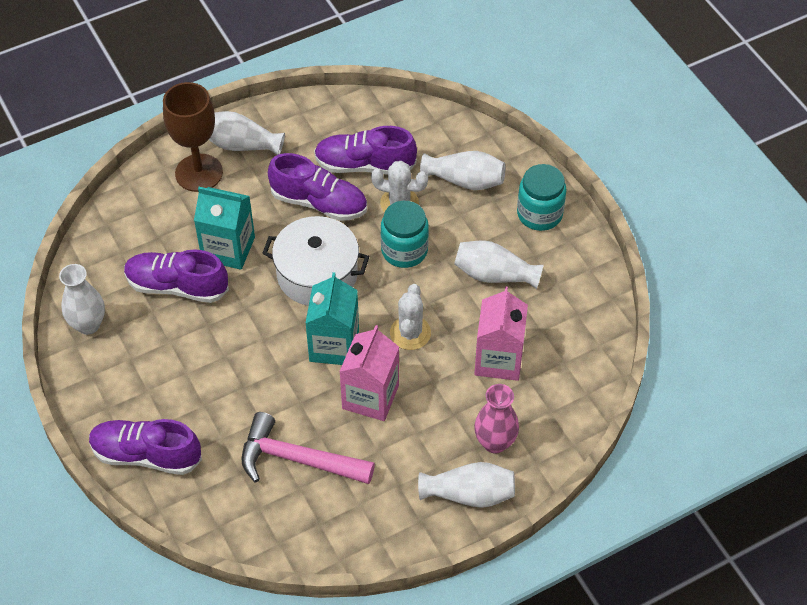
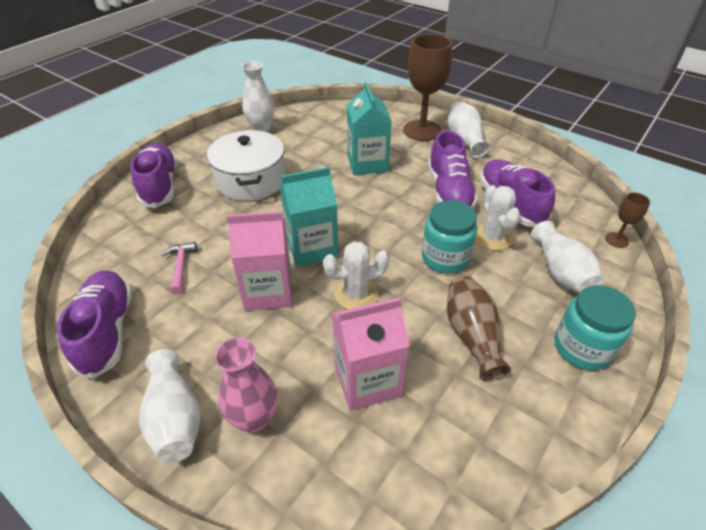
camera: 65 degrees right, 10 degrees down
(177, 286) = (317, 152): purple shoe -> purple shoe (107, 331)
(298, 459) = (180, 266): pink hammer -> pink hammer, size x0.50
(317, 274) = (378, 214): white pot -> white pot (251, 180)
(452, 120) = (616, 240): none -> brown goblet
(494, 275) = (472, 336): white vase -> brown vase

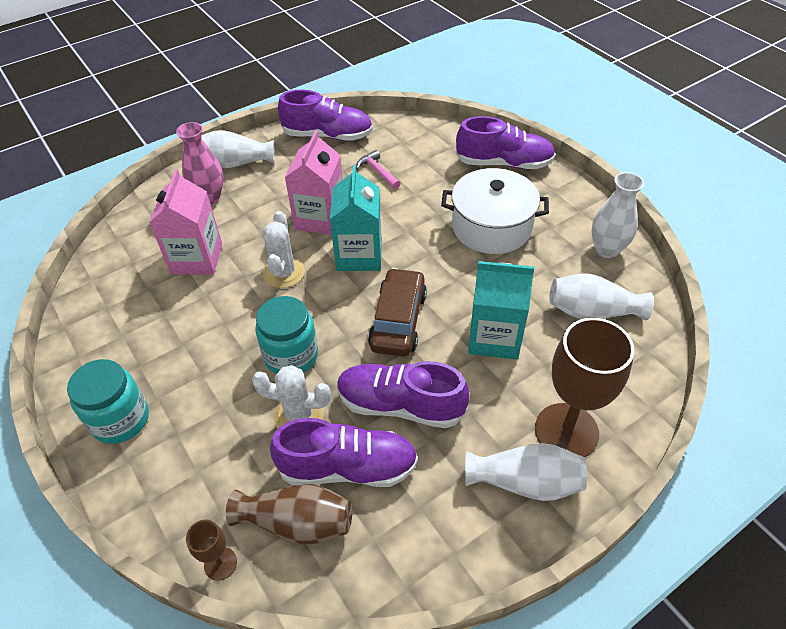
camera: 110 degrees right, 5 degrees up
(180, 266) = (377, 172): pink hammer -> pink hammer turned 135 degrees counterclockwise
(376, 209) = (398, 320): none -> brown car
(472, 336) = (189, 339): brown vase -> brown vase (297, 523)
(561, 272) = (211, 458): white vase -> white vase (592, 312)

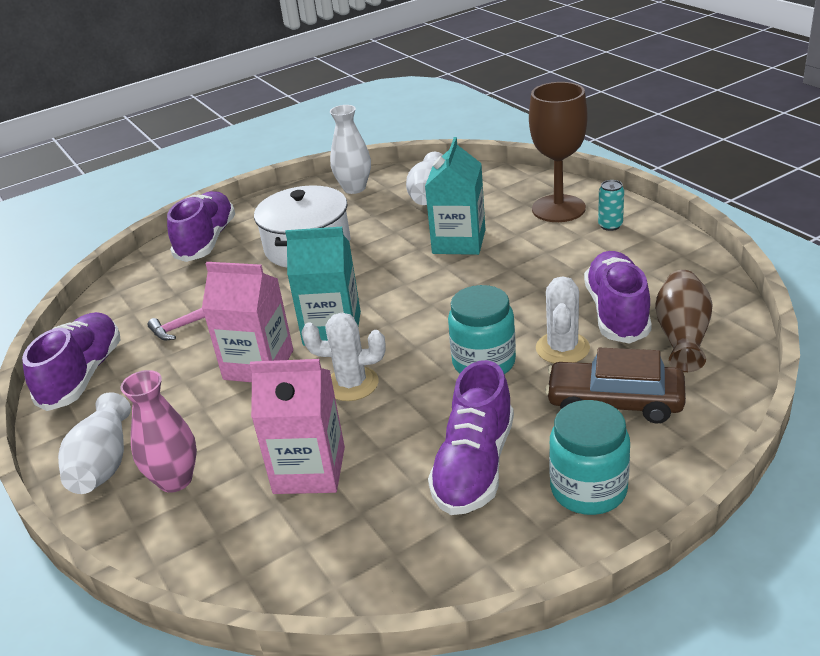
camera: 85 degrees left, 15 degrees down
(220, 563) = (739, 377): brown goblet -> none
(398, 320) = (435, 296): brown car -> brown car (614, 402)
(400, 405) = (542, 288): purple shoe -> purple shoe (474, 466)
(525, 482) = (610, 225): white vase -> turquoise can

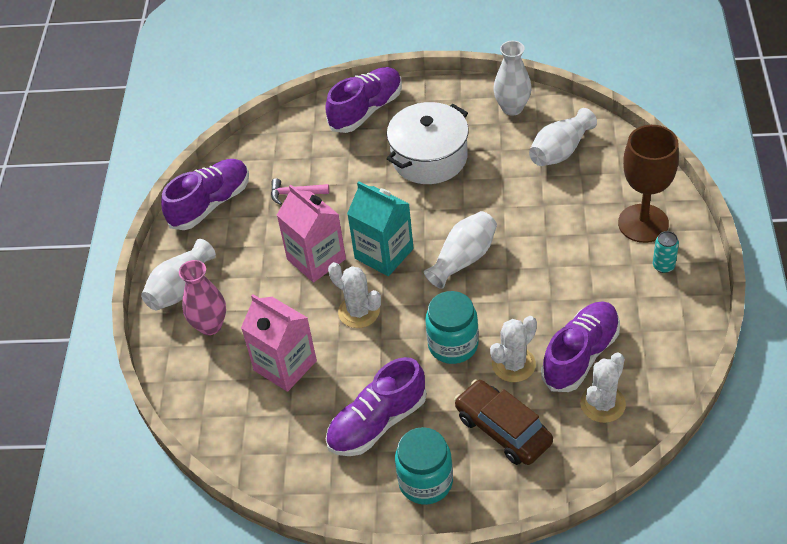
camera: 35 degrees right, 15 degrees up
(421, 297) = (463, 259): none -> white vase
(459, 242) = (537, 216): turquoise carton -> none
(682, 336) = (602, 404): brown vase -> white cactus

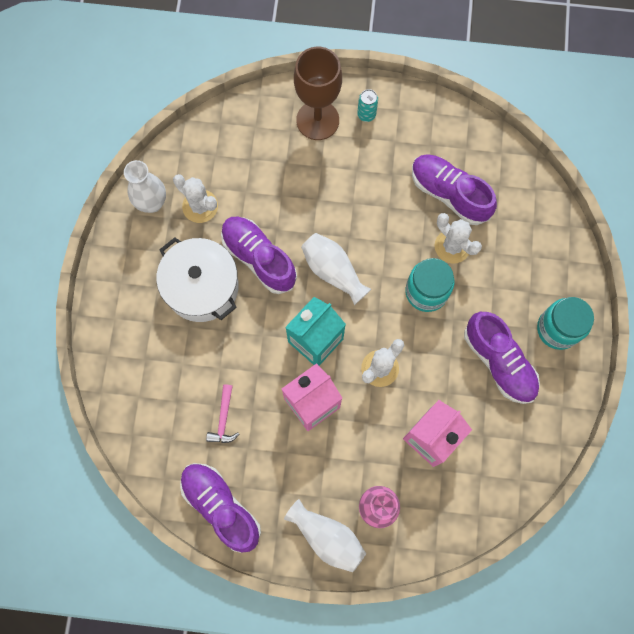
camera: 90 degrees left, 25 degrees up
(366, 110) = (122, 341): purple shoe -> purple shoe (259, 258)
(503, 429) = (514, 263): brown car -> none
(560, 151) = (218, 170): white vase -> none
(602, 404) = (497, 186): white cactus -> white cactus (200, 206)

